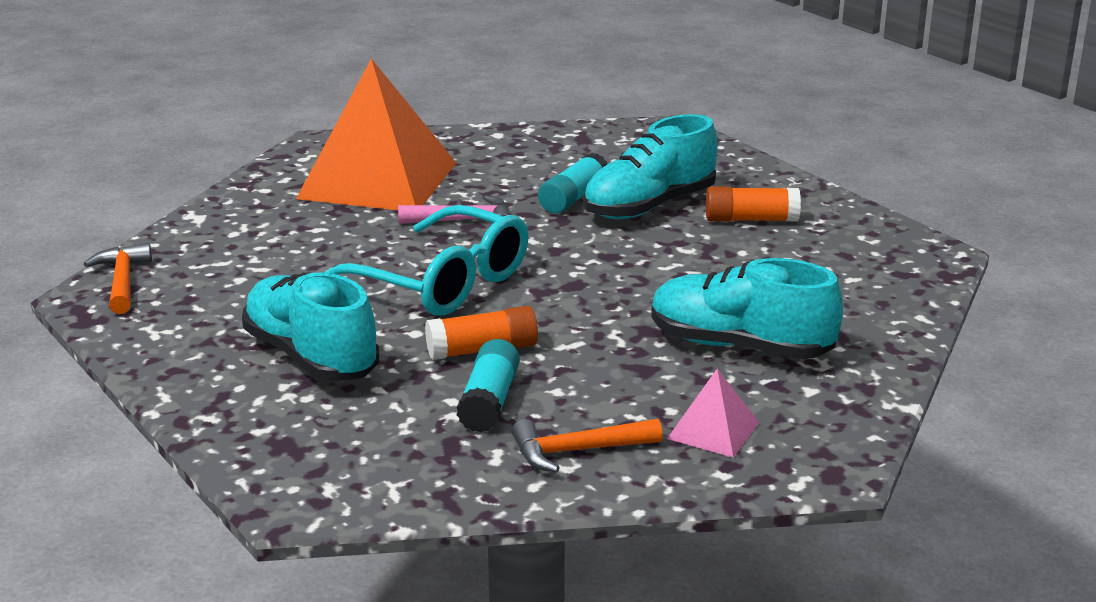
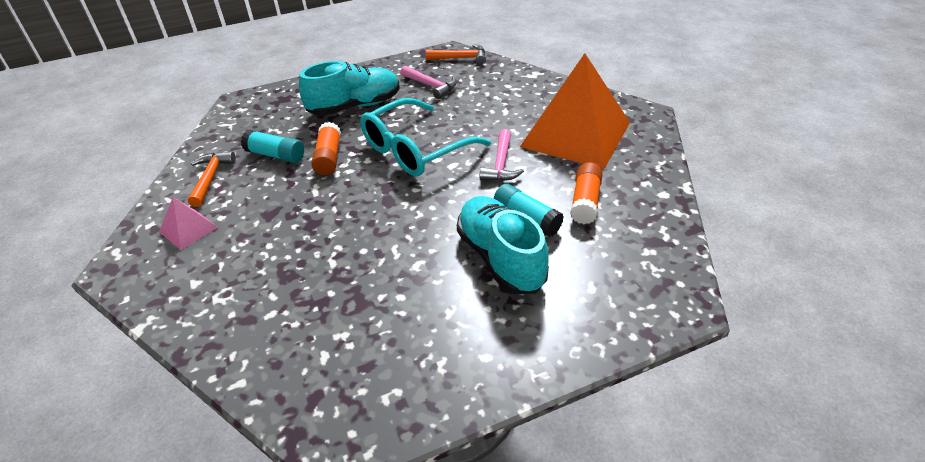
camera: 105 degrees right, 15 degrees up
(232, 296) = (431, 86): none -> pink hammer
(739, 346) = (266, 261): turquoise shoe -> none
(751, 219) = (457, 317): orange glue stick -> orange glue stick (585, 202)

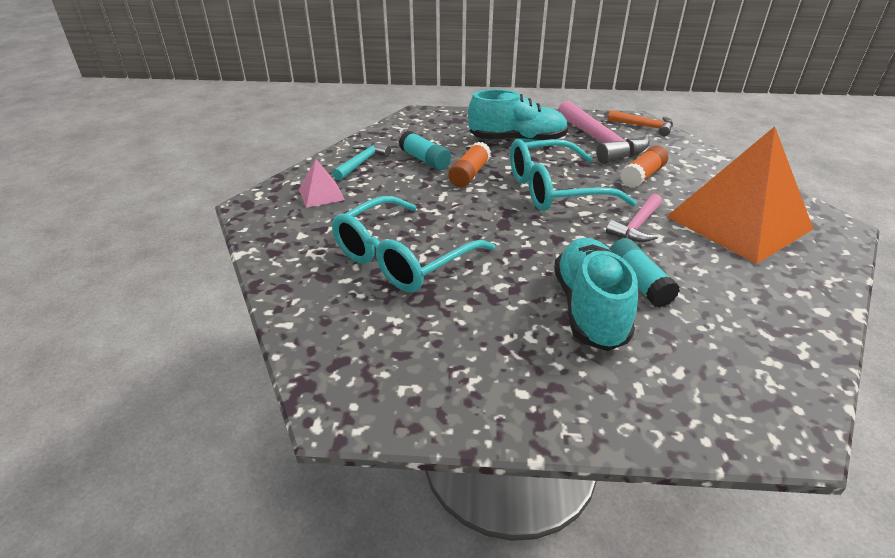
camera: 25 degrees right, 5 degrees down
(210, 178) = (362, 162): orange hammer -> turquoise hammer
(313, 270) = (402, 258): none -> turquoise glasses
(431, 86) = (600, 142): pink hammer -> pink hammer, size x1.74
(585, 202) = (716, 288): orange glue stick -> orange glue stick (642, 176)

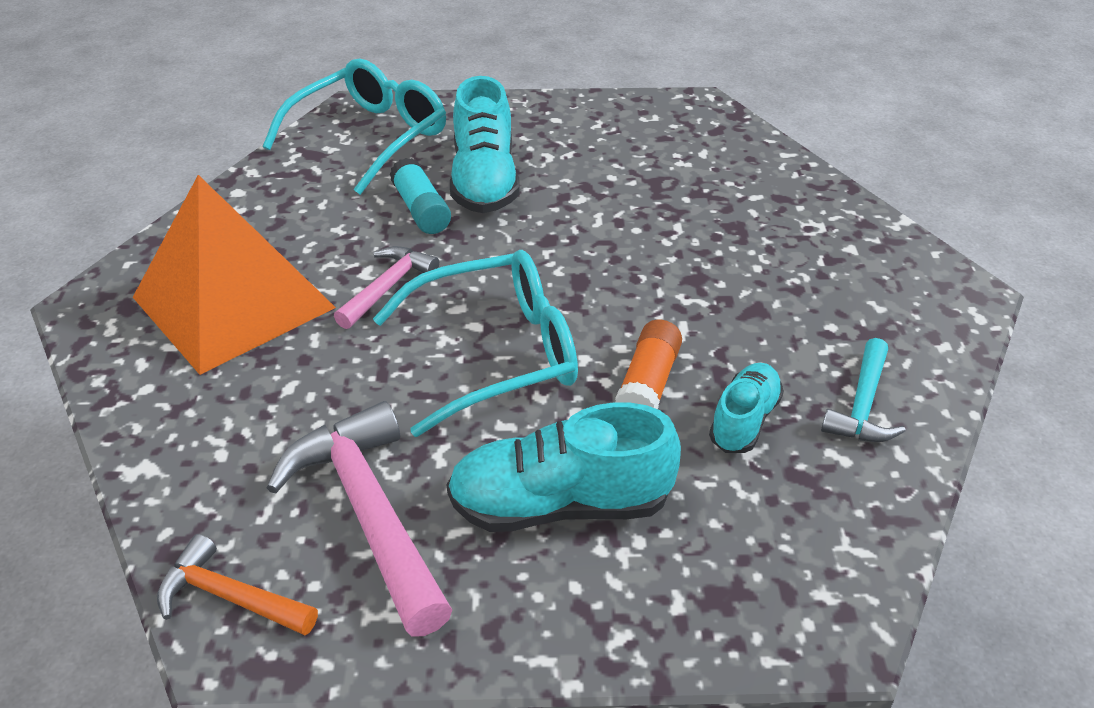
camera: 175 degrees right, 5 degrees up
(321, 194) = (878, 320): pink pyramid -> none
(402, 258) = (702, 224): turquoise glasses -> turquoise glasses (370, 137)
(424, 160) = (744, 420): turquoise glue stick -> turquoise shoe
(642, 176) = (328, 398): orange glue stick -> none

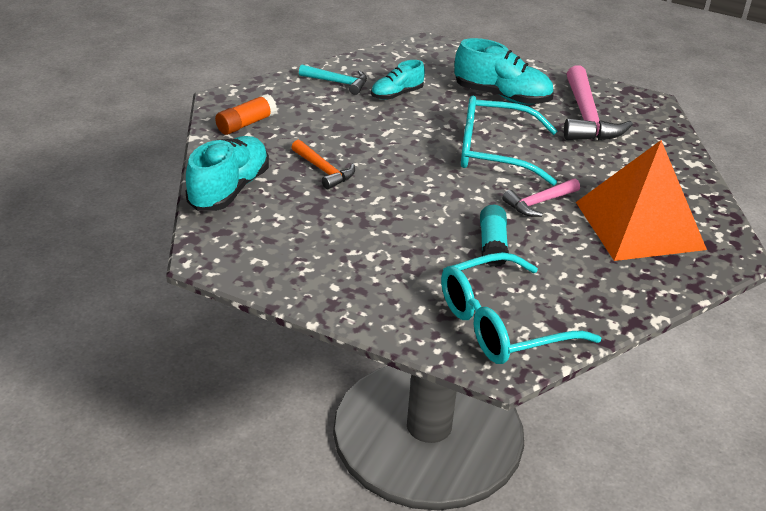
camera: 155 degrees left, 5 degrees down
(229, 597) = (652, 112): orange hammer -> orange hammer (324, 170)
(484, 181) = (433, 251): turquoise shoe -> turquoise shoe (229, 189)
(648, 384) = (427, 118): orange glue stick -> orange glue stick (246, 124)
(862, 405) = (338, 83): turquoise hammer -> turquoise hammer turned 60 degrees clockwise

